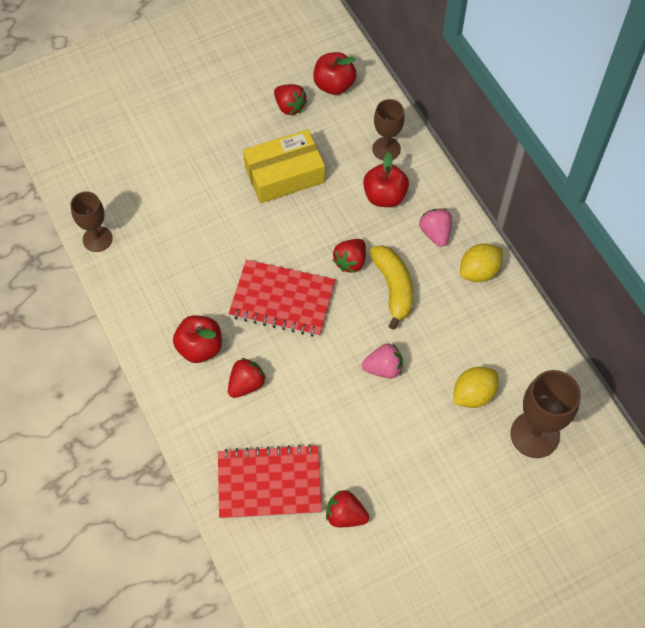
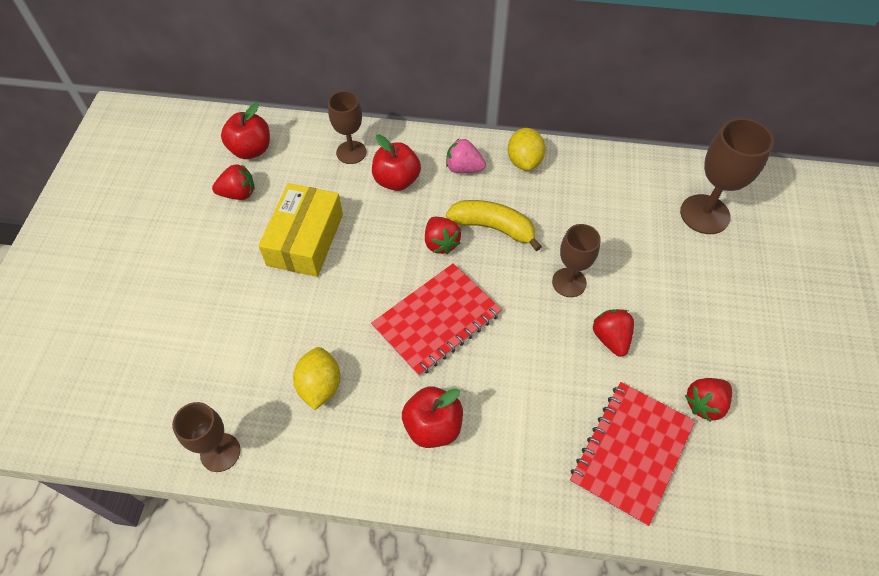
camera: 55 degrees left, 5 degrees down
(246, 384) = (506, 407): red strawberry -> red strawberry (610, 338)
(383, 368) = (569, 282): pink strawberry -> brown goblet
(473, 394) = (640, 233): yellow lemon -> yellow lemon (320, 386)

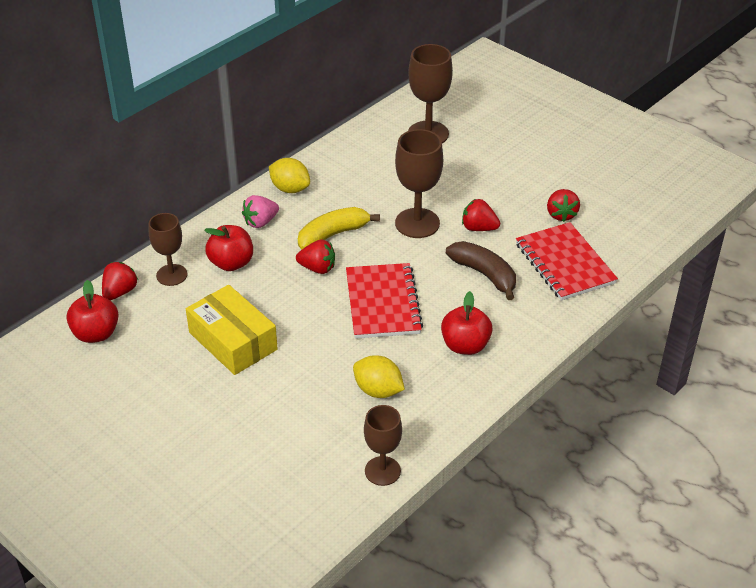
camera: 55 degrees left, 15 degrees down
(238, 194) = (137, 362): red strawberry -> red strawberry (120, 292)
(548, 384) = (484, 274): none -> brown banana
(569, 282) = (417, 223): brown goblet -> brown goblet, size x1.52

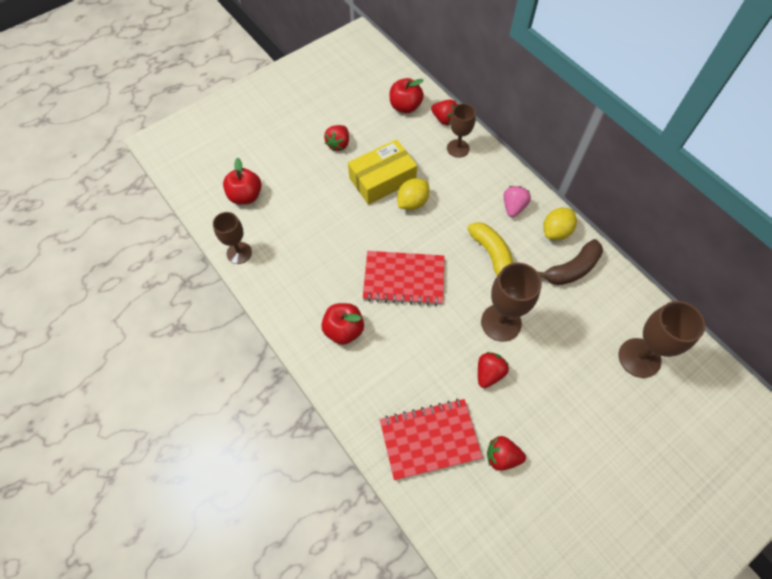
camera: 100 degrees right, 20 degrees up
(231, 263) = (466, 184): red apple -> red apple (245, 196)
(260, 222) = (513, 207): pink strawberry -> pink strawberry turned 45 degrees clockwise
(317, 268) = (452, 239): red strawberry -> red strawberry (338, 144)
(378, 390) = (312, 261): yellow lemon -> yellow lemon (412, 202)
(484, 274) = (425, 364): brown banana -> brown banana (572, 269)

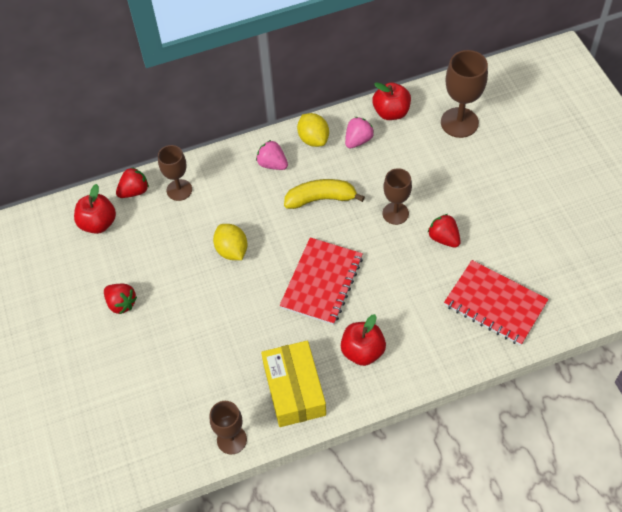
camera: 70 degrees left, 5 degrees down
(245, 196) = (154, 419): red apple -> red apple (391, 112)
(382, 179) = (190, 271): yellow box -> yellow box (294, 389)
(429, 439) = (495, 304): red notebook -> red notebook turned 60 degrees counterclockwise
(501, 322) = (395, 213): brown goblet -> brown goblet, size x0.66
(502, 457) = (523, 252): red strawberry -> none
(572, 269) = (358, 140): brown banana -> pink strawberry

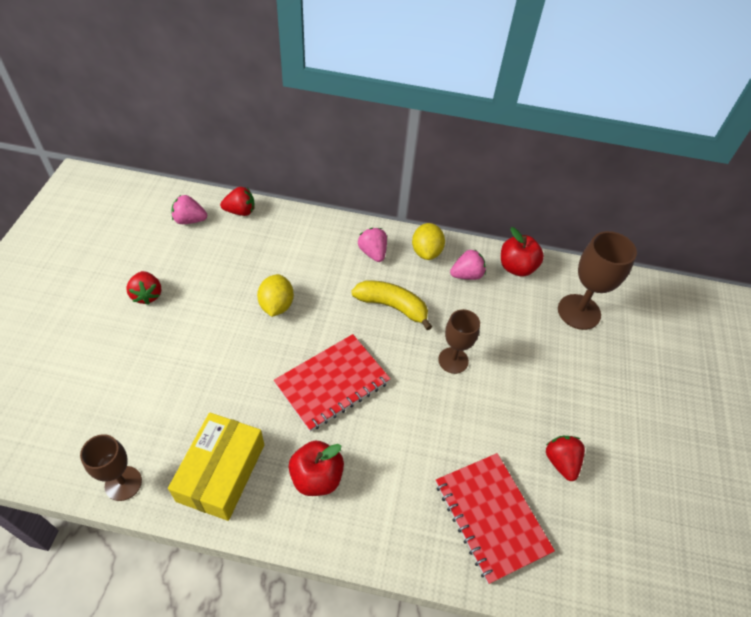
camera: 25 degrees right, 5 degrees down
(98, 223) = (190, 220): red apple -> pink strawberry
(179, 190) = (277, 230): brown goblet -> none
(443, 238) = (484, 413): red strawberry -> red strawberry (561, 462)

